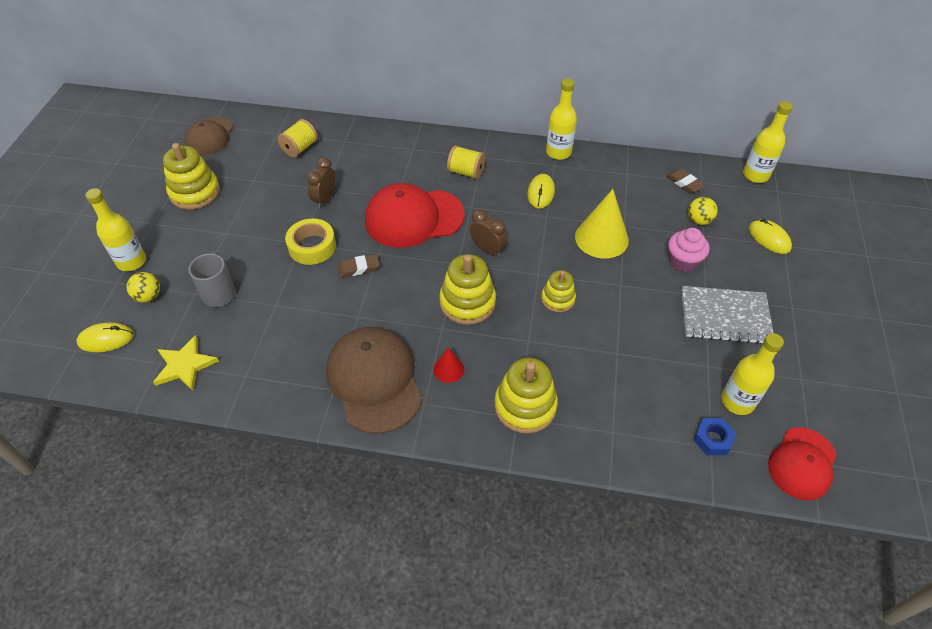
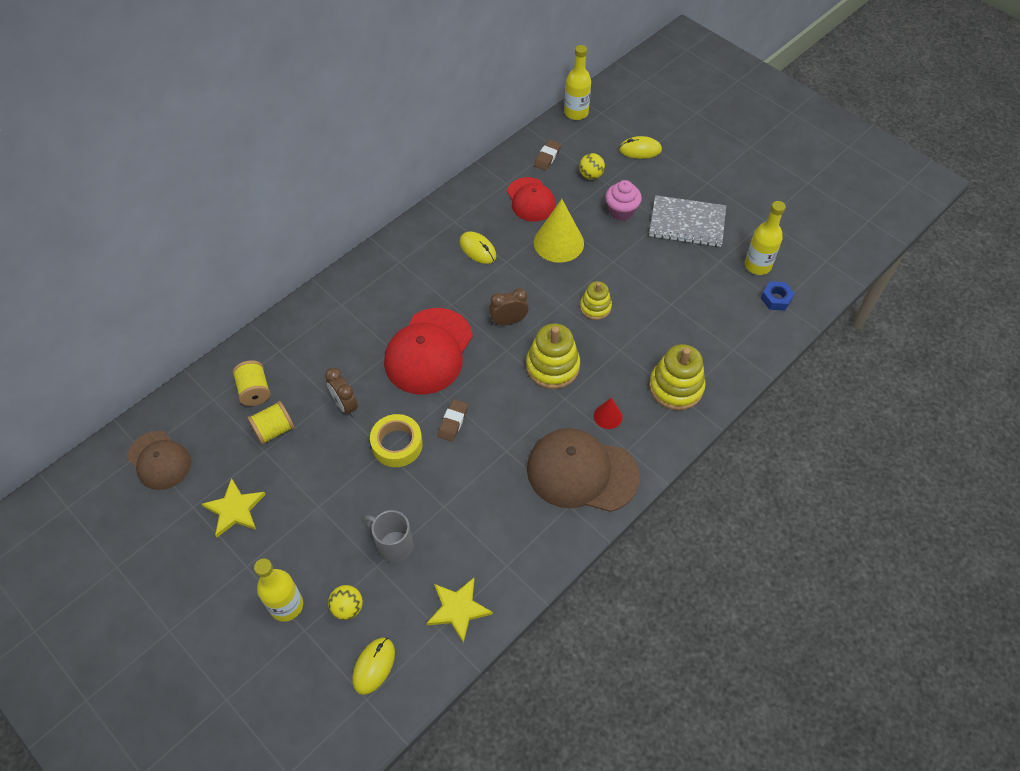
camera: 55 degrees left, 5 degrees up
(195, 192) = (235, 509): yellow stacking toy -> yellow star
(466, 172) = (407, 284): yellow spool -> yellow spool (274, 430)
(558, 152) = (442, 209): yellow bottle -> none
(684, 183) = (547, 157): brown eraser -> brown eraser turned 60 degrees counterclockwise
(725, 316) = (687, 223): grey notebook -> grey notebook turned 60 degrees clockwise
(802, 463) = (823, 266): red cap -> red cap (531, 200)

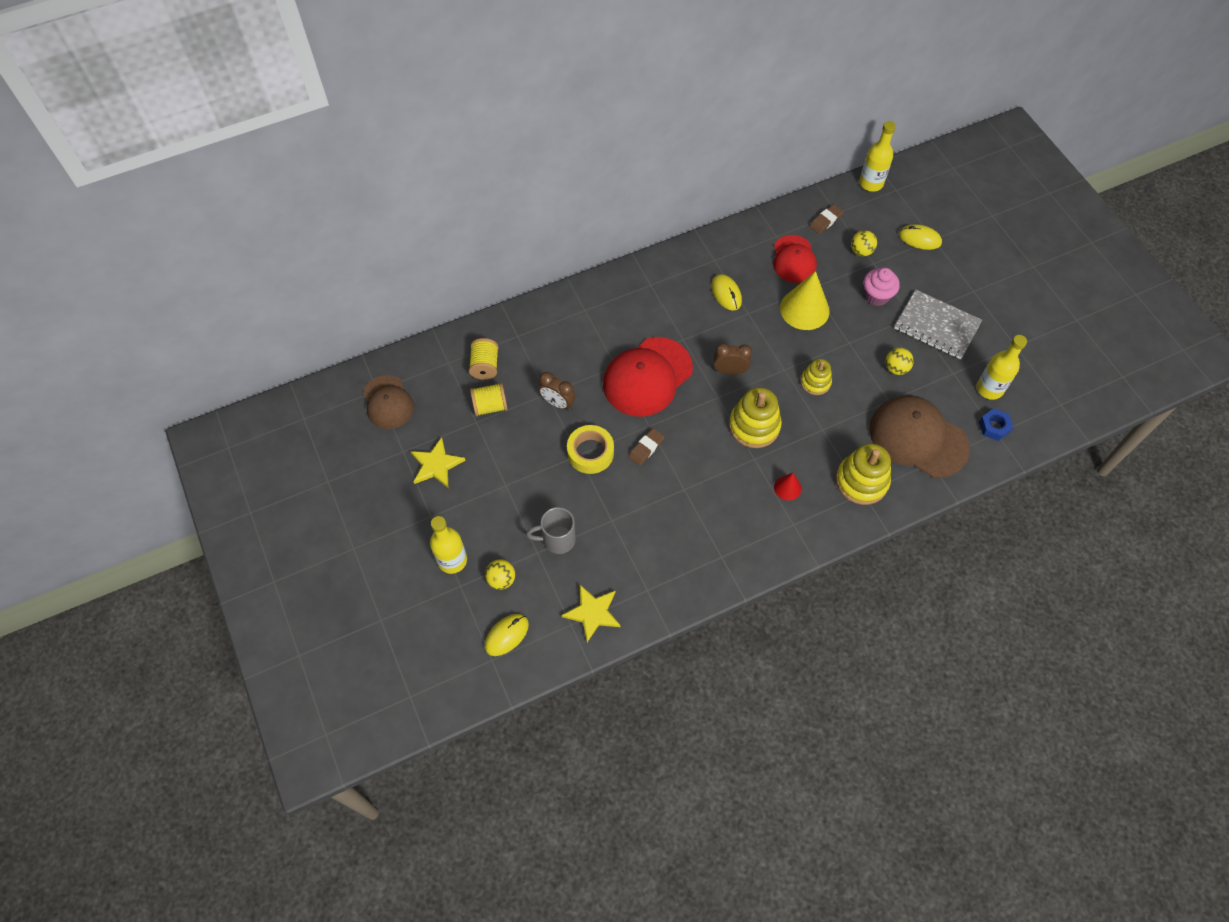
camera: 20 degrees right, 5 degrees up
(345, 405) = (557, 403): brown clock -> brown clock turned 45 degrees counterclockwise
(393, 545) = (557, 539): grey mug -> grey mug turned 60 degrees counterclockwise
(581, 472) = (744, 531): brown cap -> brown cap (918, 438)
(665, 272) = (896, 368): none -> yellow ball

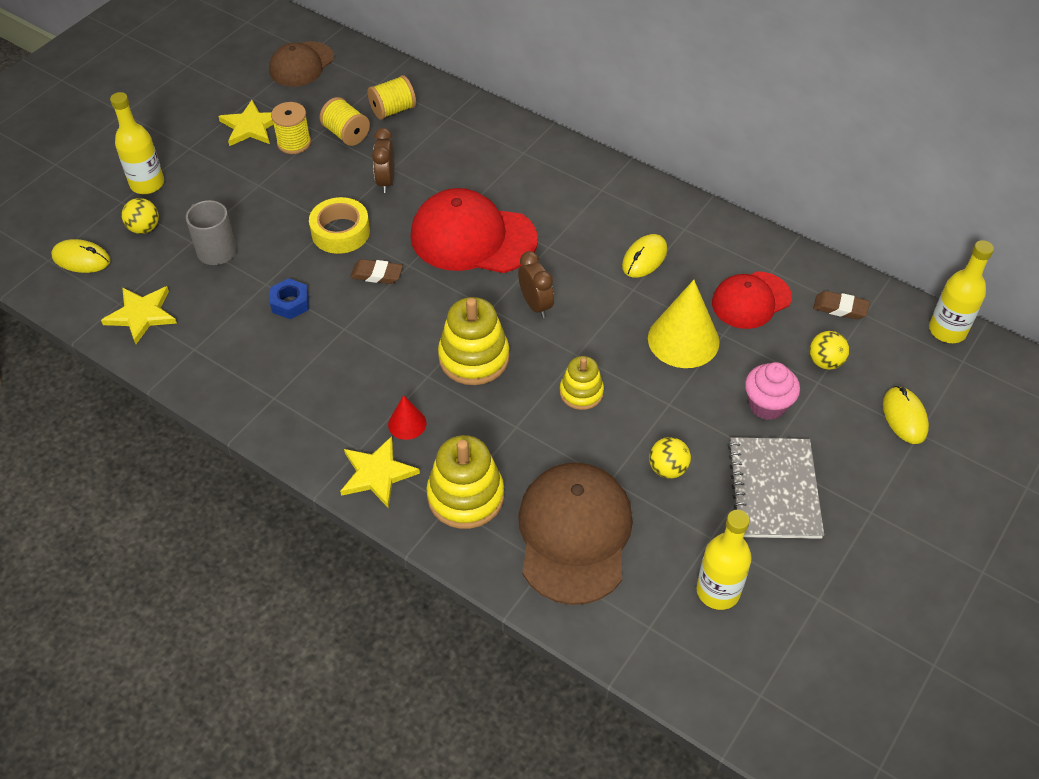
camera: 60 degrees right, 10 degrees down
(475, 444) = (294, 143): none -> yellow spool
(818, 522) = (377, 473): none -> yellow star
(994, 427) = (657, 620): blue nut -> blue nut (290, 303)

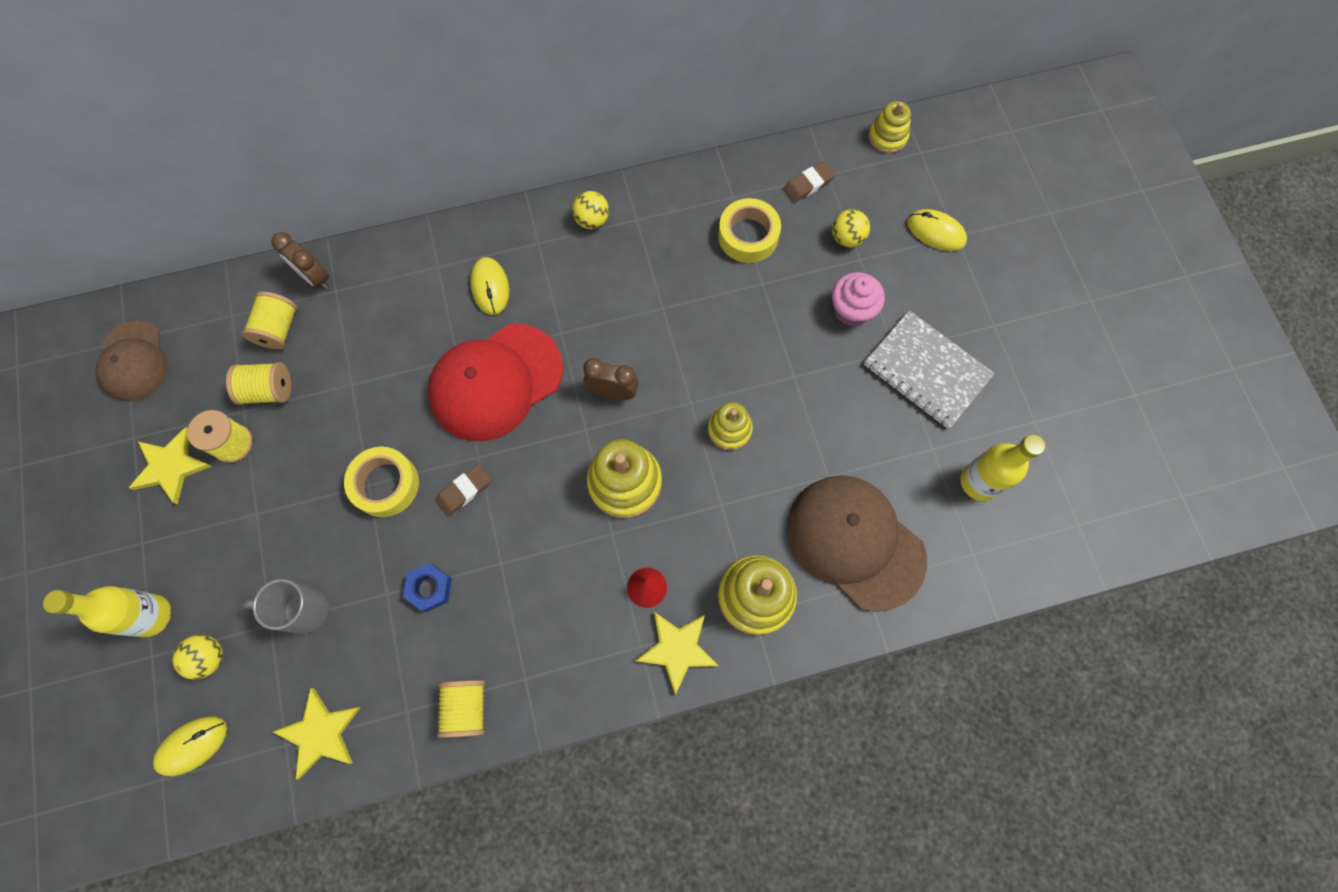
camera: 50 degrees left, 20 degrees up
(225, 379) = (466, 707): none -> yellow spool
(386, 181) = (361, 401): brown clock -> brown clock (315, 277)
(644, 258) = (639, 273): yellow mouse -> yellow mouse (490, 287)
(667, 469) = (851, 427): yellow ball -> yellow ball (592, 220)
(683, 340) = (743, 314): yellow cone -> none
(751, 300) = (748, 236): red cap -> yellow tape
(947, 330) = (887, 137): yellow bottle -> yellow stacking toy

